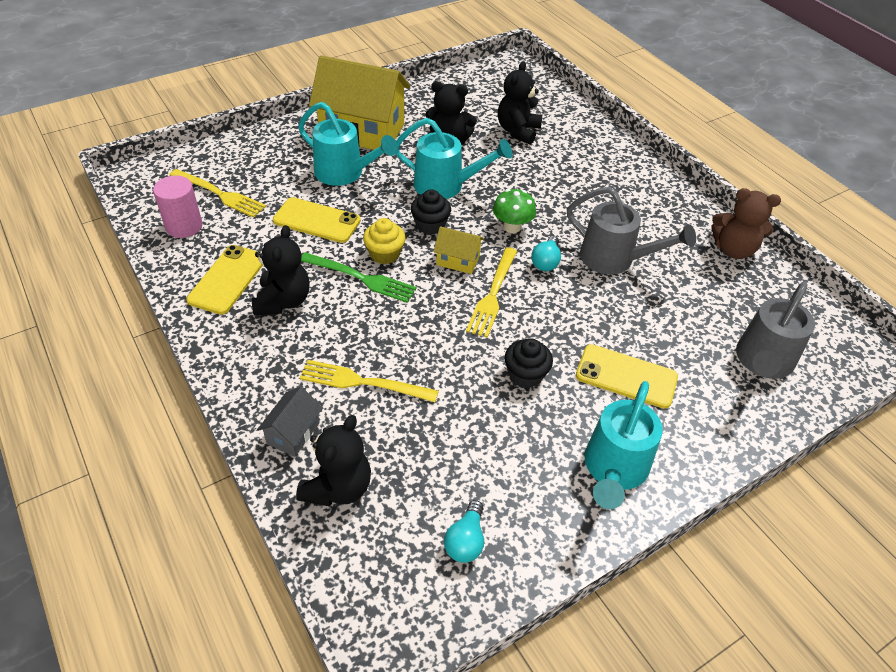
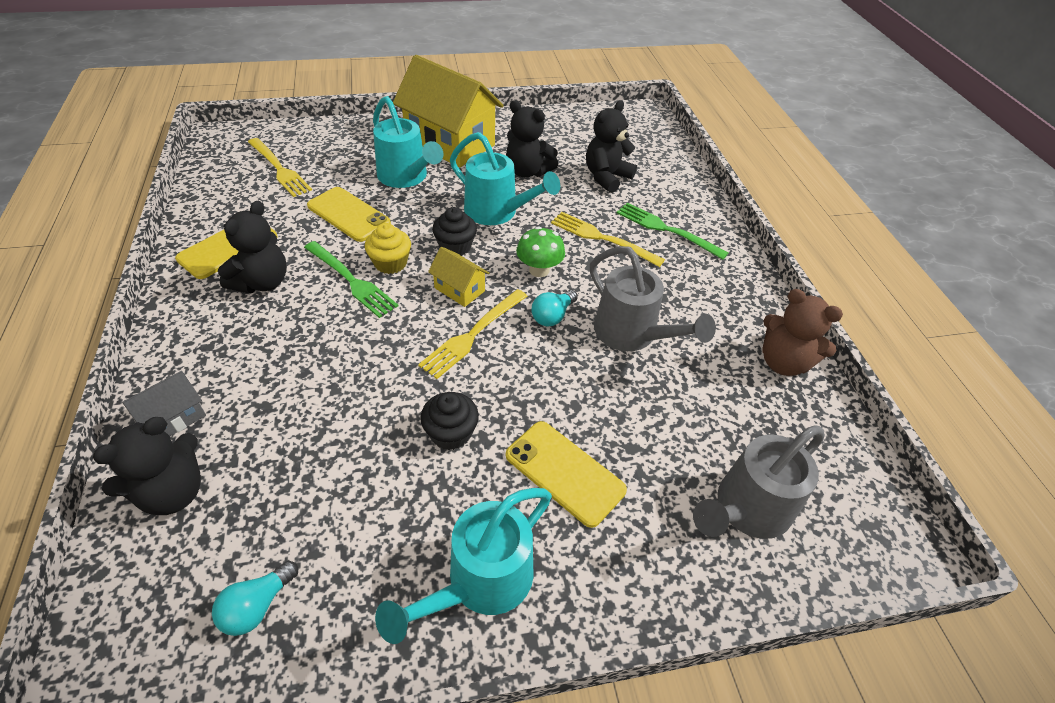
camera: 20 degrees right, 0 degrees up
(184, 226) = (227, 189): pink cylinder -> none
(362, 382) = (277, 387): yellow fork -> yellow fork (601, 238)
(592, 166) = (666, 230): none -> green fork

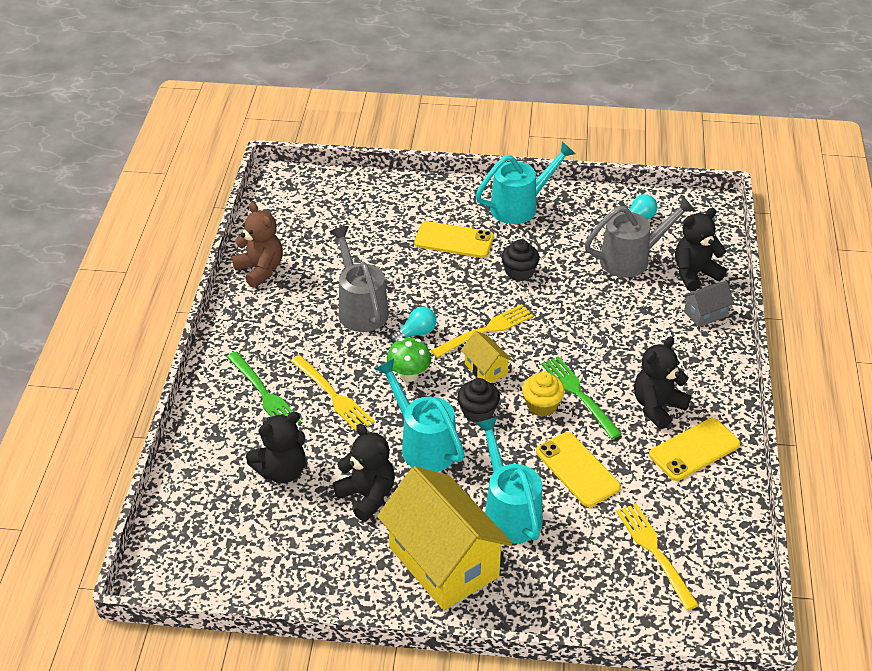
camera: 160 degrees left, 5 degrees down
(564, 472) = (454, 240): yellow phone -> yellow phone turned 45 degrees counterclockwise
(746, 509) = (355, 206): grey watering can -> grey watering can (631, 259)

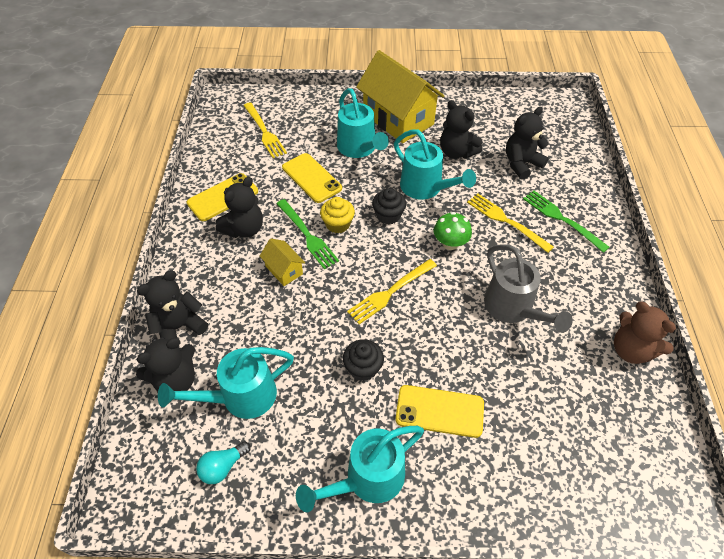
camera: 175 degrees right, 10 degrees up
(416, 333) = (453, 285): turquoise light bulb -> none
(486, 369) = (386, 253): yellow house -> yellow house (284, 270)
(631, 259) = (241, 397): grey watering can -> turquoise watering can
(705, 314) = (179, 327): grey house -> black teddy bear

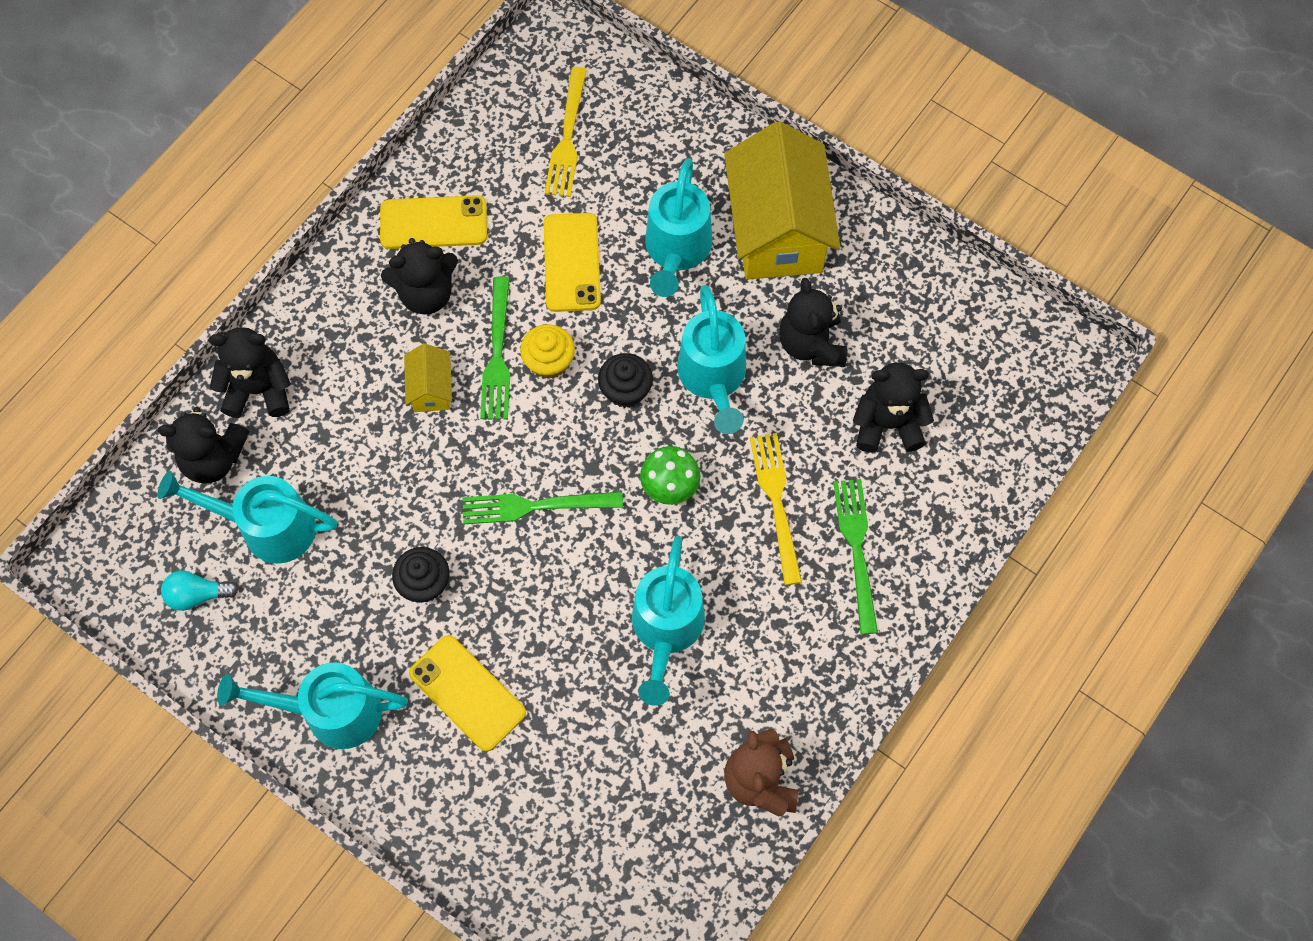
camera: 35 degrees right, 15 degrees up
(390, 292) = (534, 506): yellow fork -> green fork
(512, 309) = (666, 630): grey watering can -> turquoise watering can

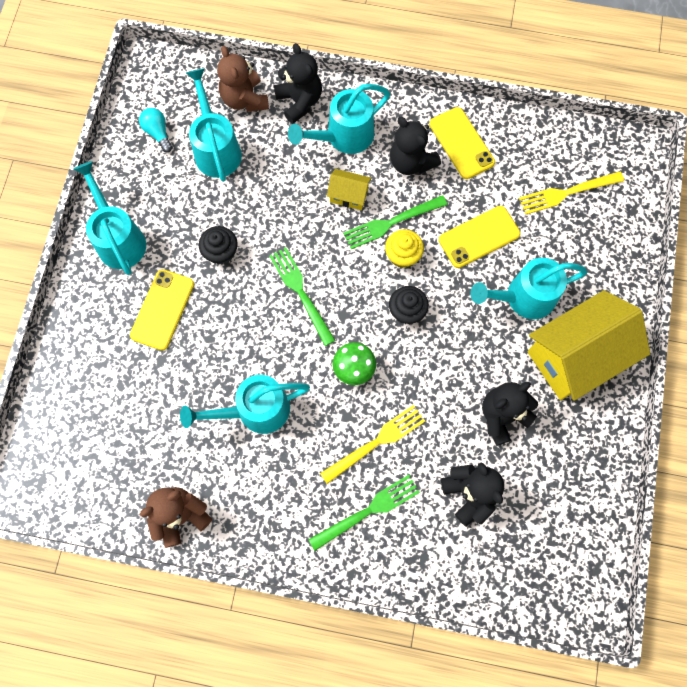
camera: 65 degrees right, 5 degrees up
(213, 458) = (244, 99): black teddy bear -> brown teddy bear
(431, 389) = (349, 195): yellow house -> yellow house turned 45 degrees clockwise
(713, 378) = (444, 362): turquoise watering can -> turquoise watering can (344, 136)

